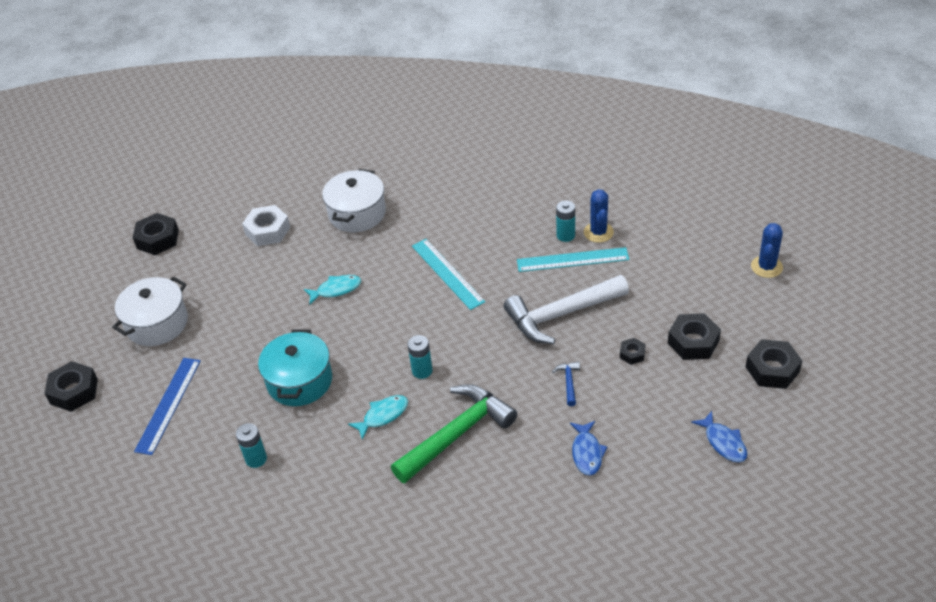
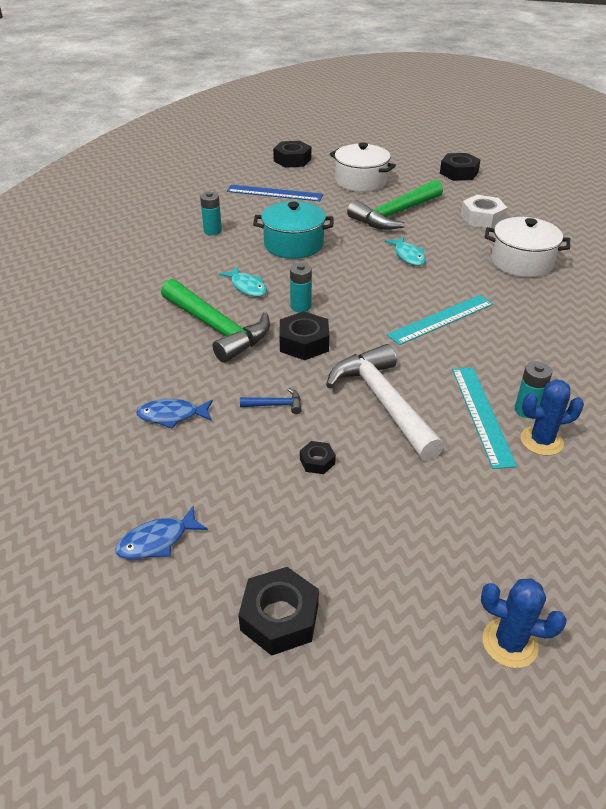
camera: 85 degrees right, 5 degrees down
(247, 296) = (395, 215): none -> green hammer
(693, 342) = (337, 526): black nut -> black nut (304, 343)

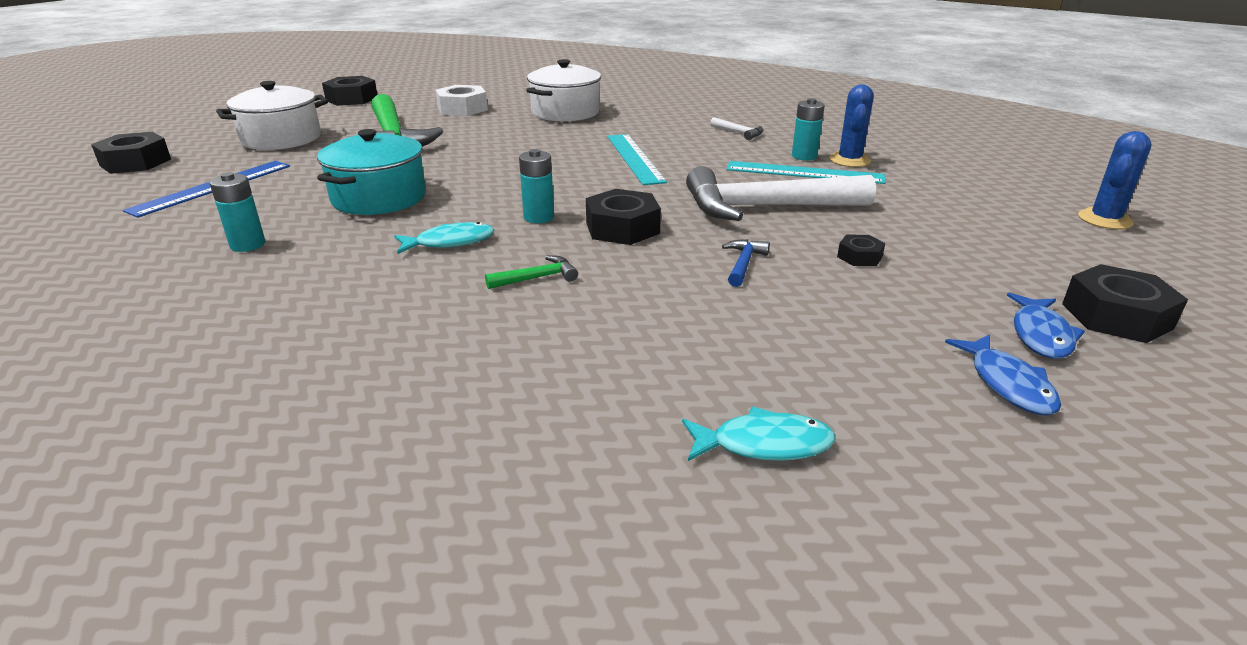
camera: 70 degrees left, 10 degrees down
(172, 415) = (733, 340): blue fish -> blue fish (1041, 335)
(217, 328) = (537, 278): green hammer -> green hammer, size x0.40
(408, 256) = (494, 149): turquoise fish -> turquoise fish (764, 444)
(559, 362) = (739, 133): none -> white hammer

